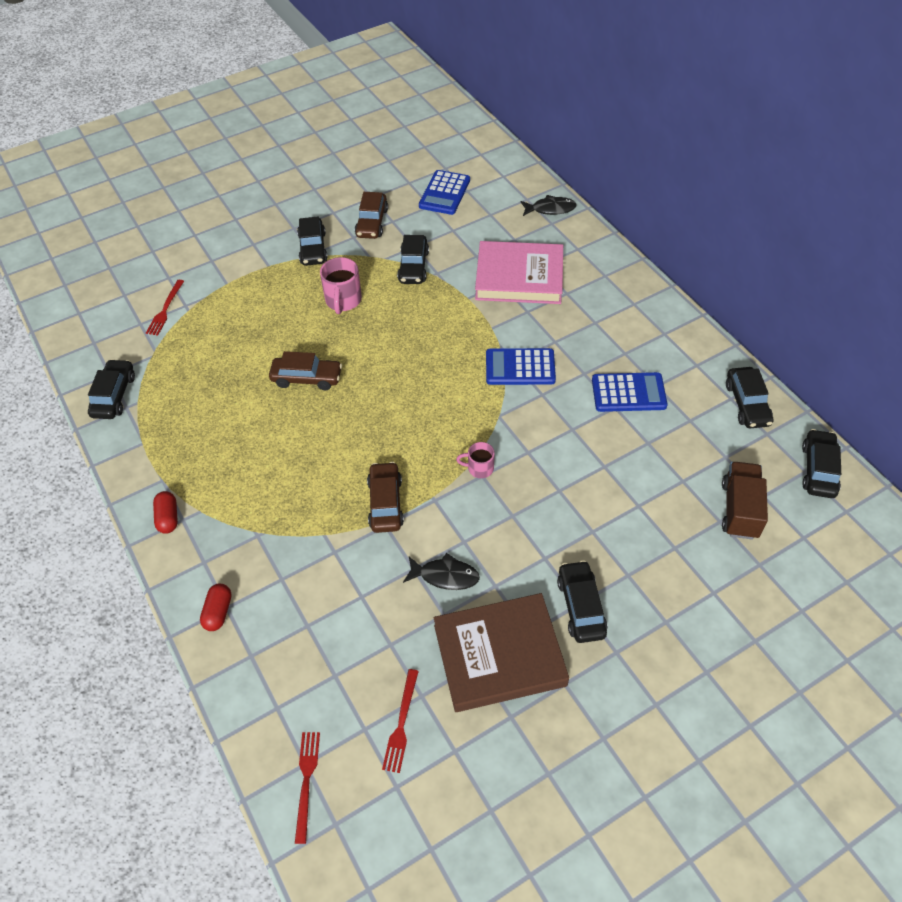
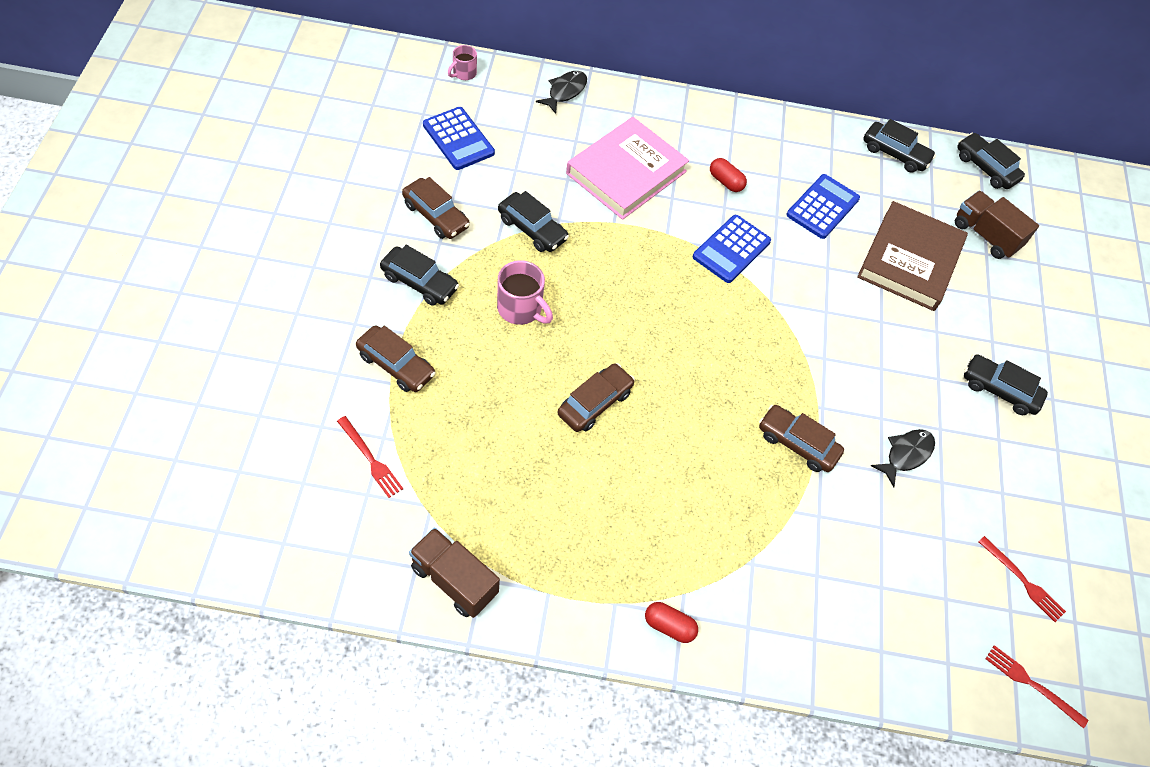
camera: 60 degrees left, 5 degrees up
(114, 395) = (454, 580): black car -> brown truck
(218, 612) = (815, 649): red capsule -> red capsule (725, 182)
(241, 277) = (396, 365): none -> brown car
(479, 468) = (816, 354): pink mug -> pink mug (464, 73)
(499, 655) = (1006, 472): brown book -> brown book (910, 260)

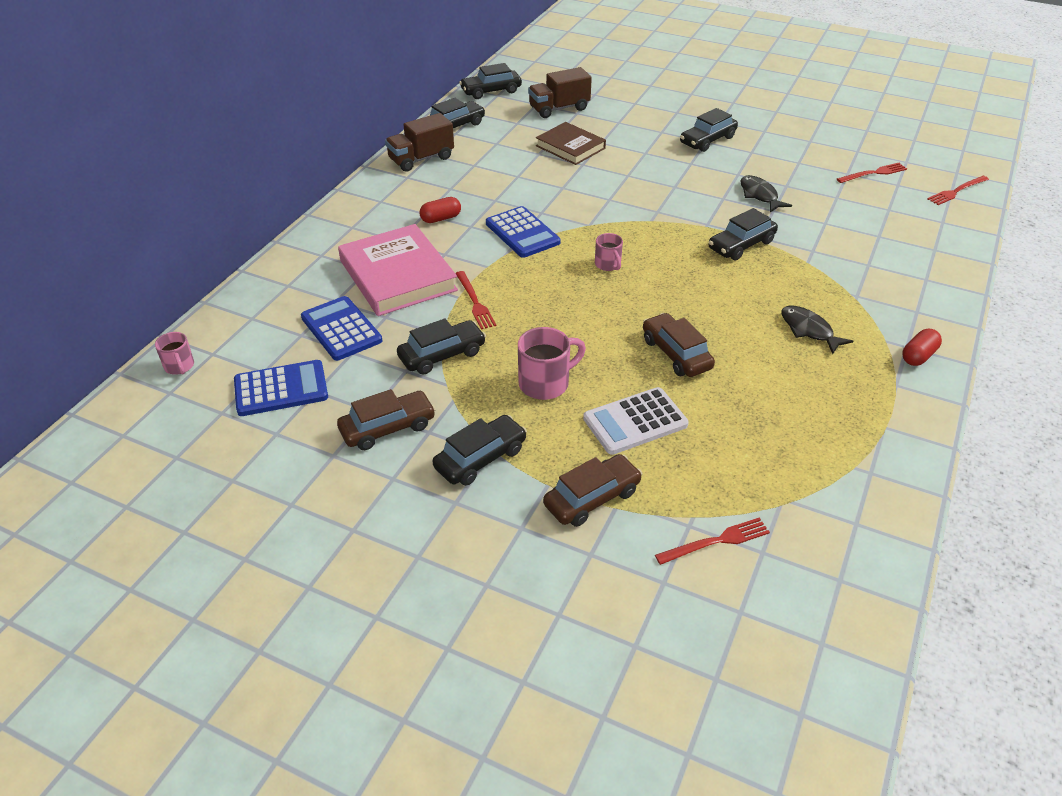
camera: 65 degrees left, 15 degrees down
(454, 580) = (872, 494): brown truck -> brown truck (421, 159)
(493, 382) = (635, 422): none -> white calculator
(565, 91) = (261, 294): black fish -> black fish (808, 330)
(611, 235) = (475, 302): none -> red fork
(710, 328) = (608, 265): none -> pink mug
(797, 443) = (741, 245): brown car -> black car
(822, 207) = (495, 174): blue calculator -> blue calculator (341, 329)
(910, 260) = (570, 147): brown book -> brown book, size x0.64

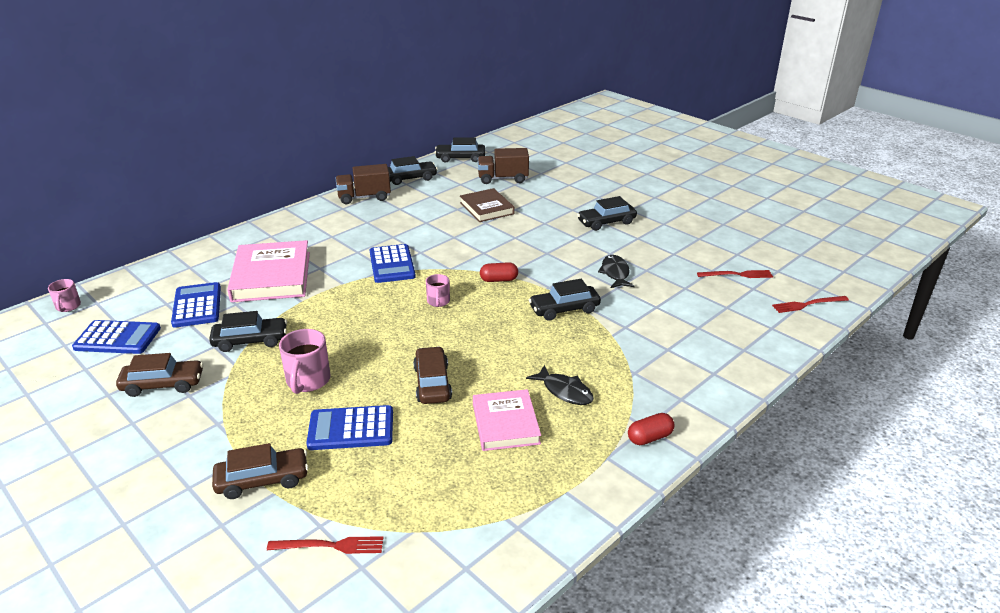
camera: 20 degrees right, 10 degrees down
(441, 218) = (340, 242): red capsule -> red capsule (499, 280)
(475, 302) = (310, 307): red fork -> none
(480, 458) = (207, 425): black car -> none
(545, 383) = (308, 381): pink mug -> pink mug turned 105 degrees clockwise
(635, 422) = (351, 429): white calculator -> blue calculator
(780, 376) = (505, 423): none -> pink book
(808, 330) = (565, 391): black fish -> black fish turned 150 degrees clockwise

